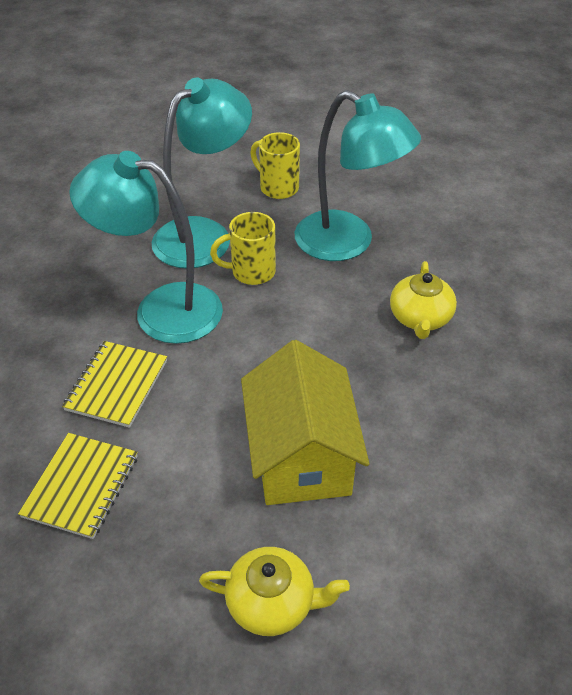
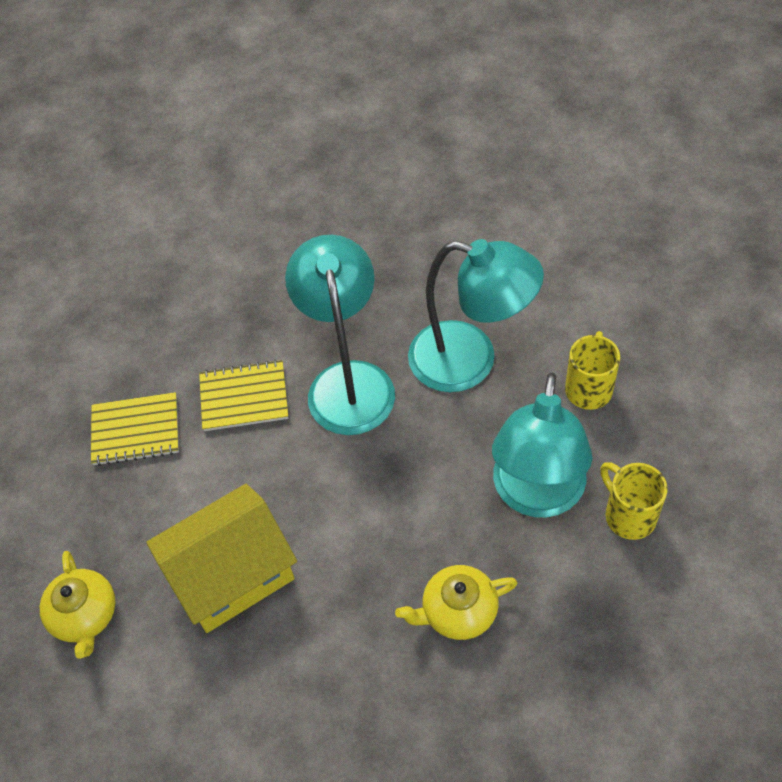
camera: 70 degrees right, 10 degrees up
(251, 272) = (439, 428): yellow mug -> yellow mug (628, 515)

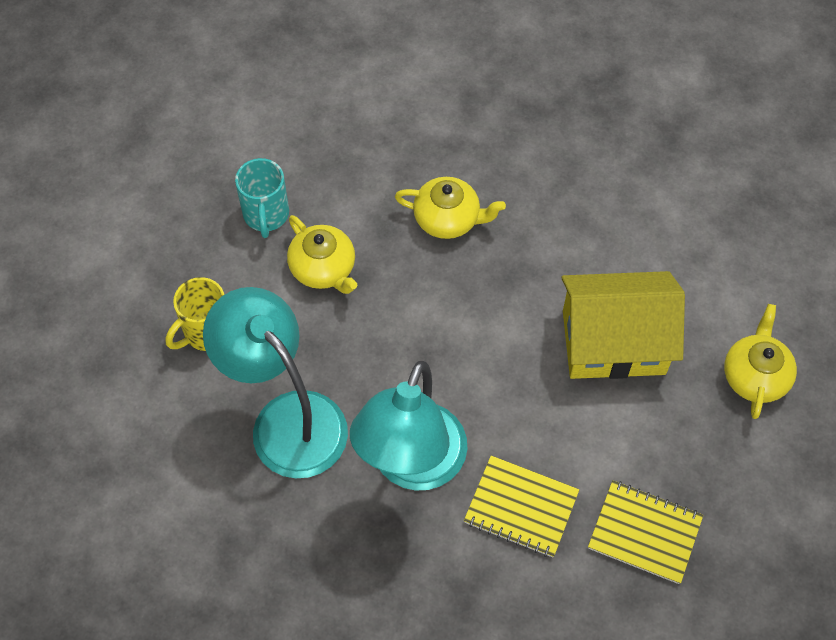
camera: 155 degrees left, 5 degrees up
(536, 495) = (323, 268): turquoise lamp -> yellow teapot
(628, 515) = (266, 215): yellow mug -> turquoise mug

